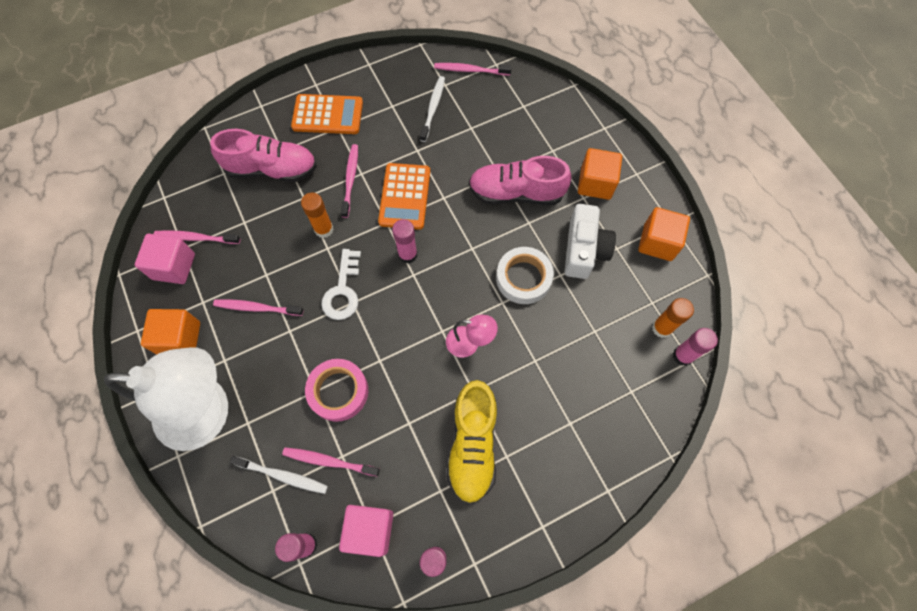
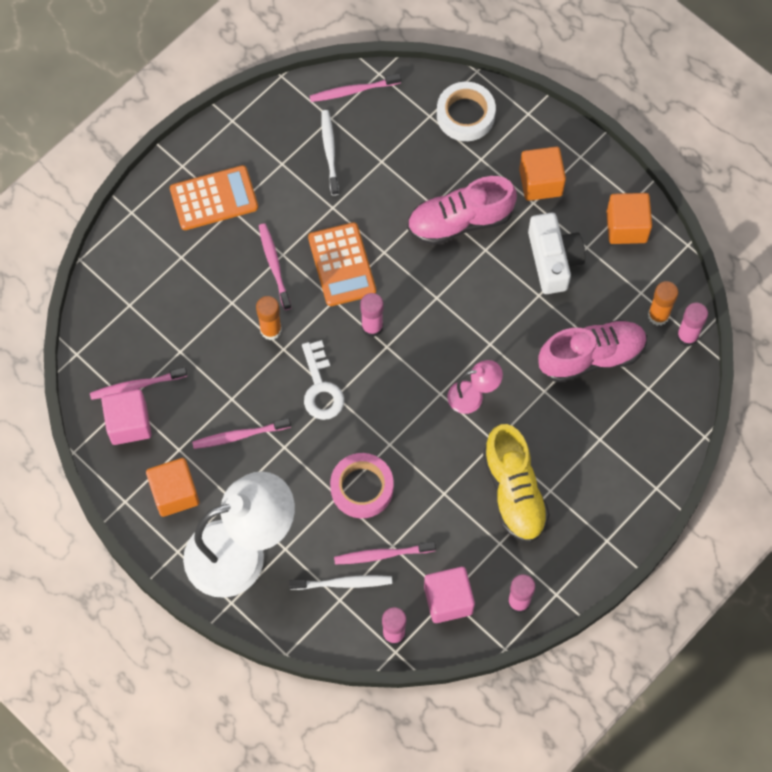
camera: 20 degrees left, 0 degrees up
(272, 169) = (181, 282): pink shoe -> pink shoe (591, 357)
(523, 278) = (502, 311): white tape -> white tape (465, 115)

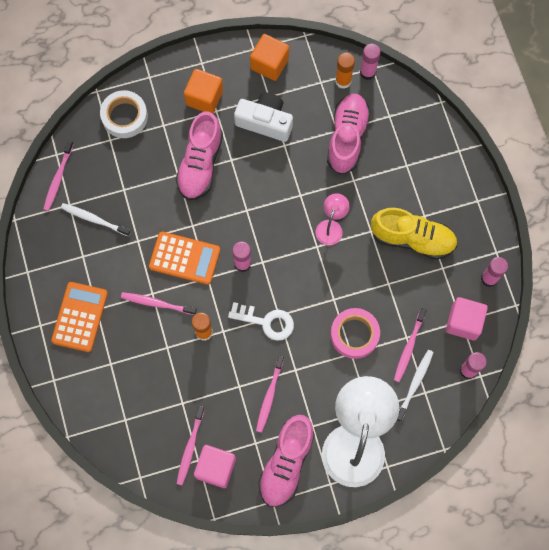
camera: 60 degrees left, 5 degrees up
(175, 493) = (286, 463): orange cube -> pink shoe

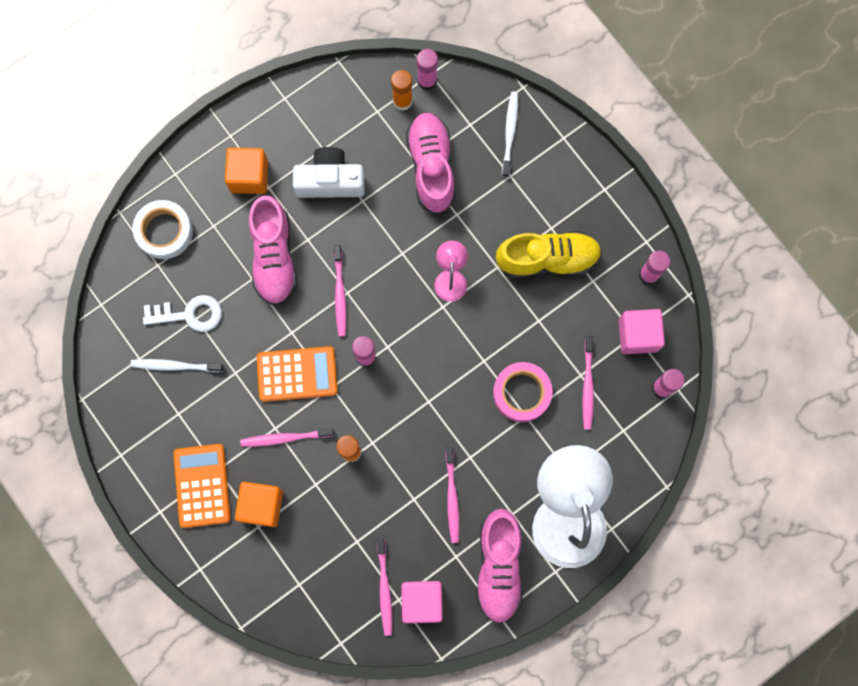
camera: 20 degrees left, 5 degrees up
(58, 179) = (114, 333): pink toothbrush -> pink toothbrush (340, 294)
(266, 322) = (418, 414): white key -> white key (189, 314)
(269, 64) = (310, 110): orange cube -> orange cube (261, 505)
(415, 383) = (609, 424): white toothbrush -> white toothbrush (510, 132)

